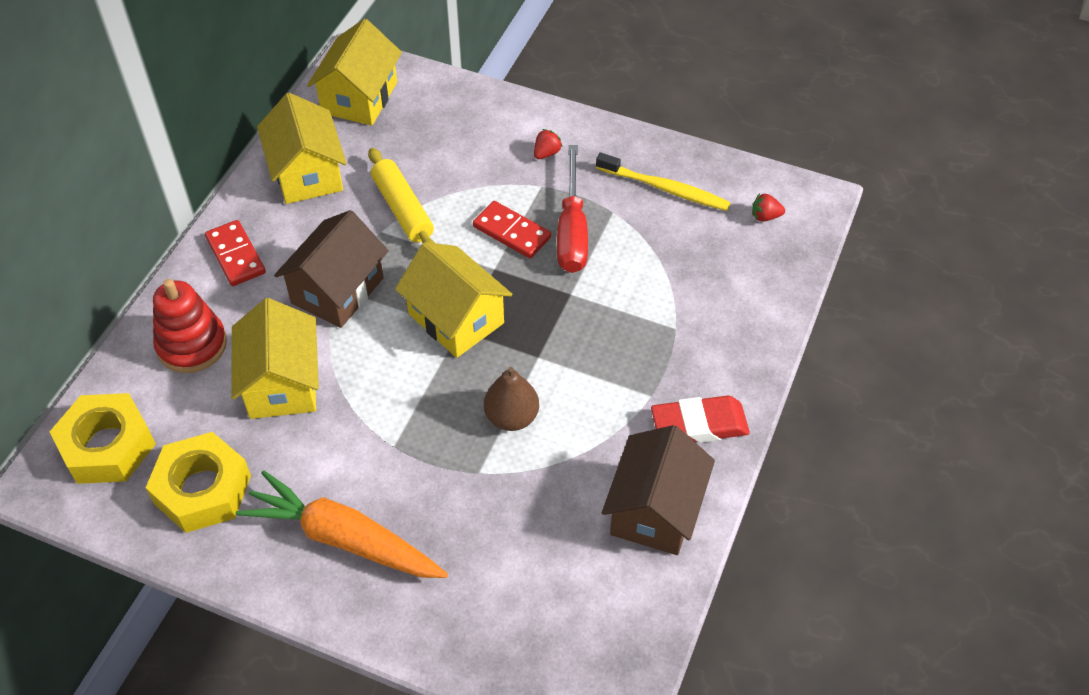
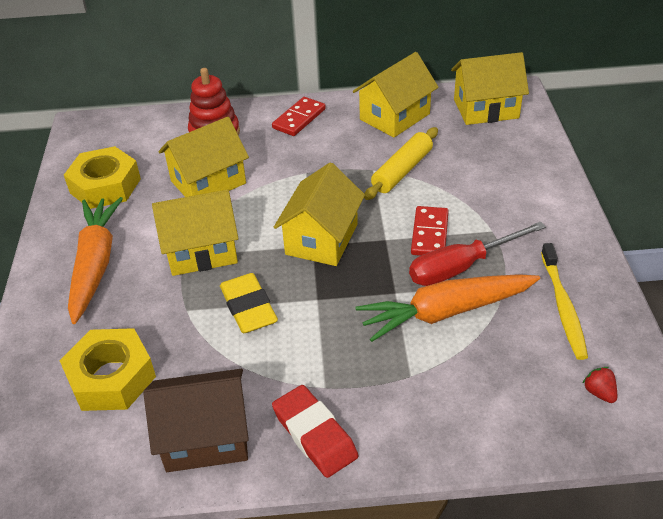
camera: 65 degrees right, 10 degrees down
(107, 446) = (119, 136): yellow nut -> yellow nut (111, 377)
(337, 290) = (304, 172): brown house -> none
(397, 429) = (201, 251): none -> yellow house
(511, 417) = (248, 307): brown pear -> yellow eraser
(546, 153) = (529, 220): red strawberry -> none
(619, 269) = (445, 312): none -> orange carrot

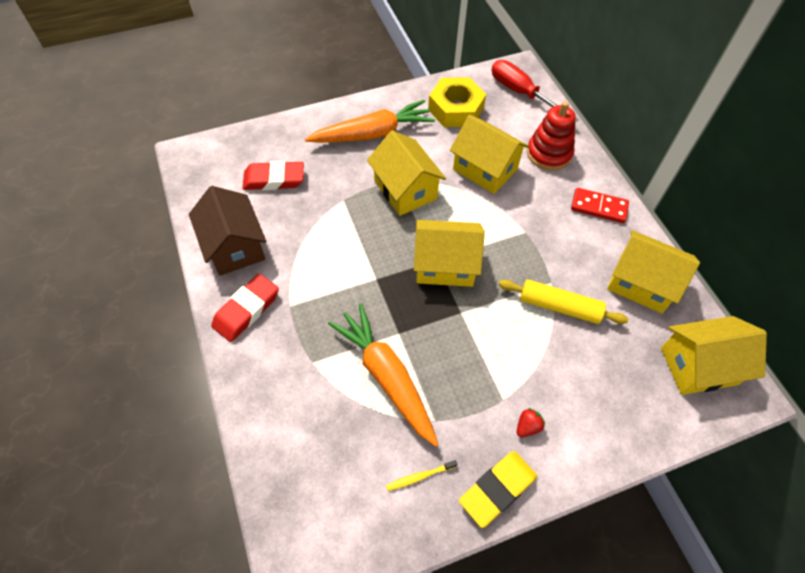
camera: 70 degrees right, 15 degrees up
(111, 377) = (274, 179): yellow nut -> red eraser
(248, 307) = (355, 236): yellow eraser -> yellow eraser (497, 489)
(430, 234) = (480, 346): red domino -> none
(461, 267) = (445, 380): red screwdriver -> red screwdriver (522, 93)
(486, 109) = (698, 366): yellow house -> yellow house turned 75 degrees counterclockwise
(563, 307) = (419, 477): yellow toothbrush -> yellow toothbrush, size x0.54
(599, 392) = (324, 517): red strawberry -> red strawberry (527, 426)

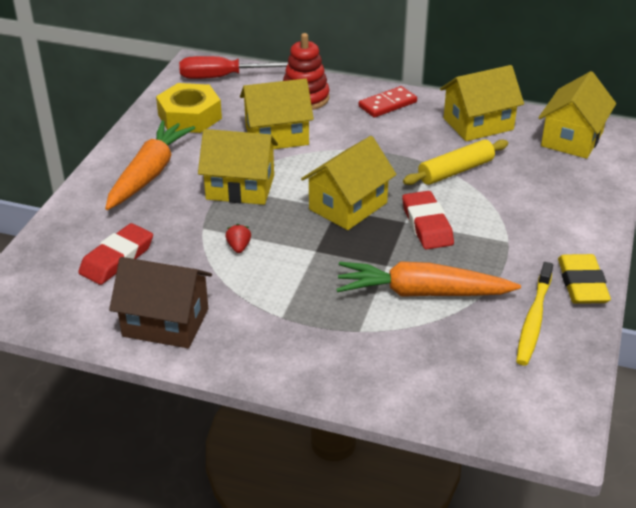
camera: 50 degrees left, 20 degrees down
(246, 310) = (253, 348): red eraser -> red eraser (427, 225)
(419, 477) = (533, 320): yellow toothbrush -> yellow toothbrush, size x1.86
(527, 426) = (543, 241): red strawberry -> red strawberry (239, 247)

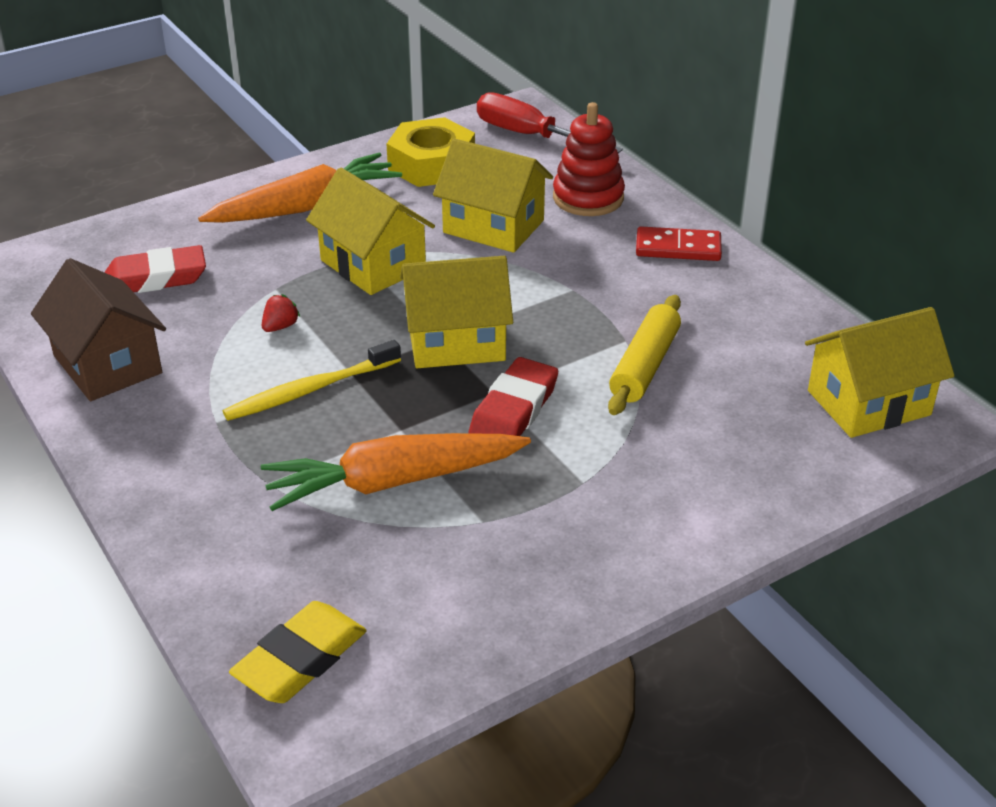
camera: 40 degrees right, 0 degrees up
(422, 293) = (393, 482): orange carrot -> orange carrot turned 60 degrees counterclockwise
(456, 171) = (645, 366): yellow rolling pin -> yellow rolling pin turned 75 degrees counterclockwise
(478, 124) = (761, 324): yellow house -> none
(533, 320) = (472, 589): yellow toothbrush -> yellow toothbrush (309, 390)
(582, 284) = (598, 585): yellow eraser -> yellow eraser (300, 659)

